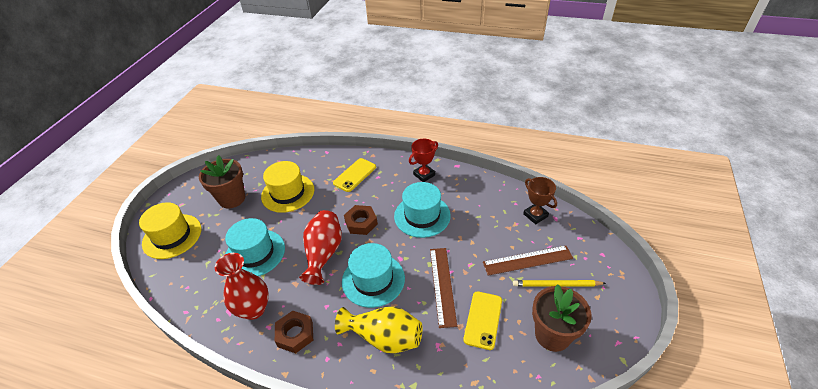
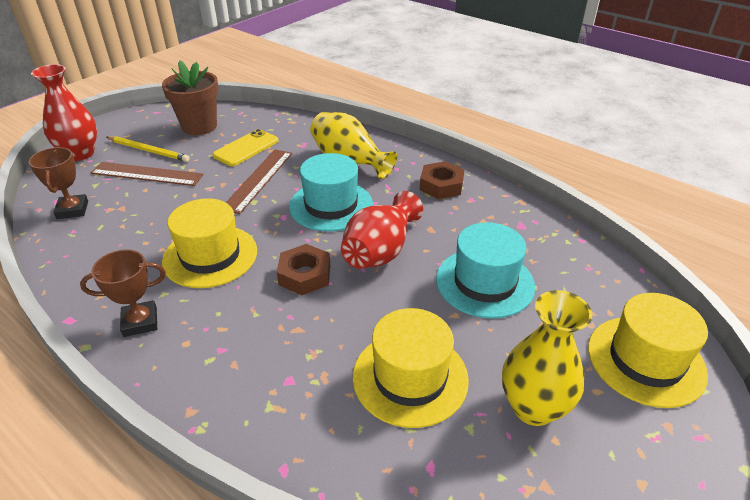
camera: 160 degrees left, 5 degrees down
(232, 198) = (533, 407): brown flower pot -> yellow vase
(254, 309) = (488, 218): red vase -> red vase (80, 154)
(355, 175) = (260, 370): yellow phone -> none
(422, 216) = (210, 256): turquoise hat -> yellow hat
(424, 175) = (140, 322): red trophy -> brown trophy

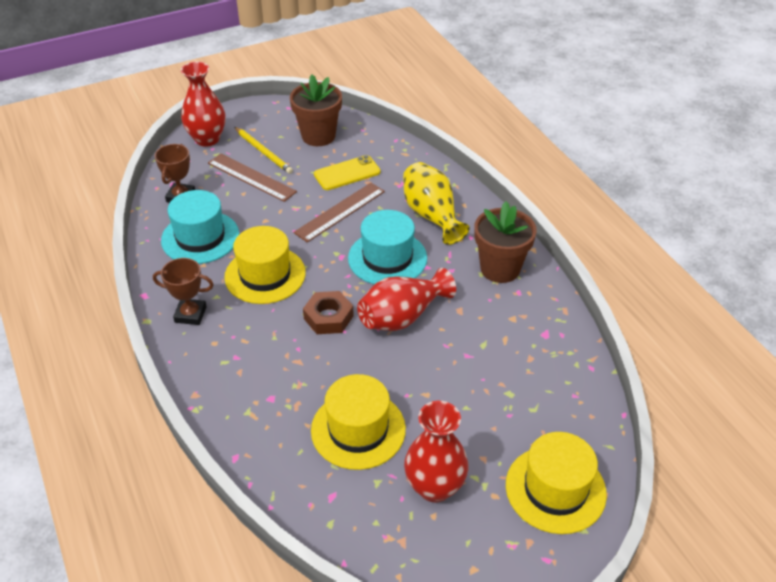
camera: 25 degrees right, 5 degrees up
(441, 185) = (500, 269): brown nut -> brown flower pot
(484, 282) = (471, 375): turquoise hat -> turquoise hat (200, 237)
(533, 407) = (434, 487): yellow vase -> red vase

